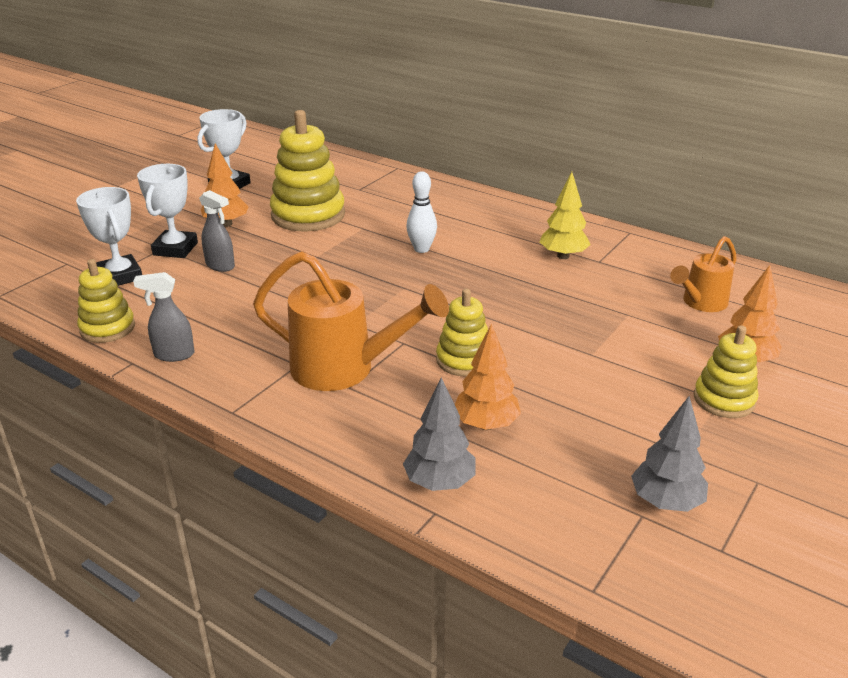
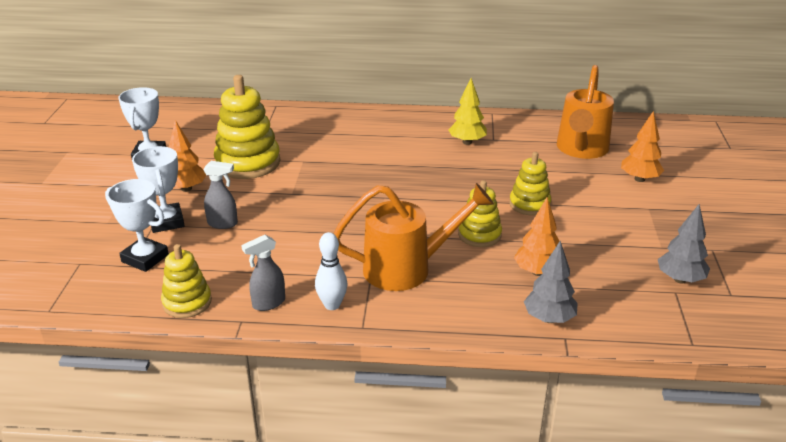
camera: 30 degrees left, 0 degrees up
(421, 249) = (365, 165): white bowling pin -> white bowling pin (332, 305)
(701, 303) = (581, 150): orange watering can -> orange watering can, size x1.66
(724, 400) = (651, 207): yellow stacking toy -> yellow stacking toy (529, 204)

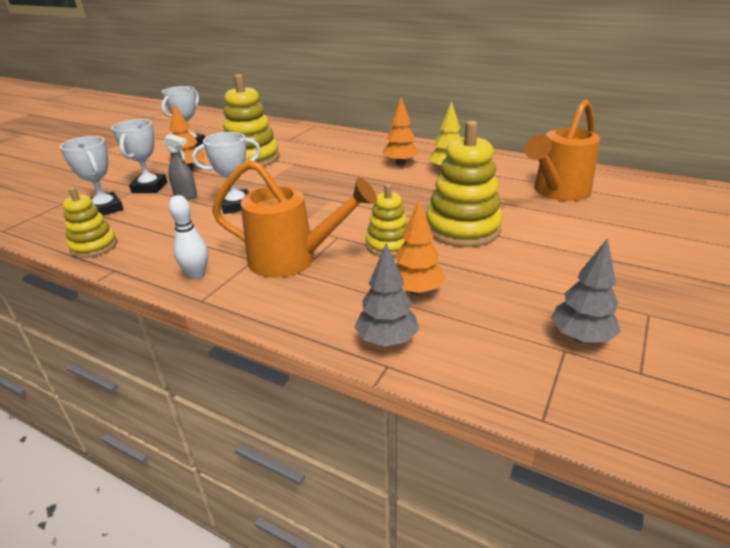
camera: 25 degrees right, 0 degrees up
(268, 303) = (149, 261): grey spray bottle -> none
(292, 224) = (236, 205): none -> white trophy
(529, 204) = (462, 228): yellow stacking toy -> yellow stacking toy, size x1.71
(639, 179) = (604, 227): orange tree -> orange tree (400, 163)

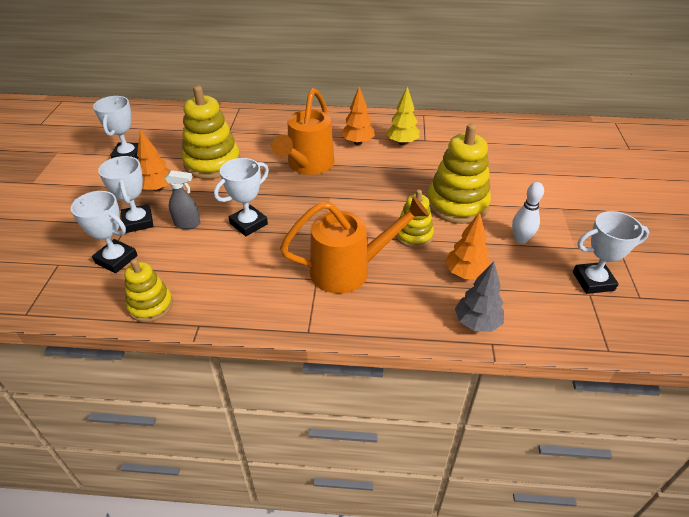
camera: 25 degrees left, 10 degrees up
(197, 275) = (281, 308): white bowling pin -> white bowling pin (520, 239)
(558, 192) = (500, 150): orange watering can -> orange watering can (308, 165)
(580, 337) = (593, 281): grey tree -> white trophy

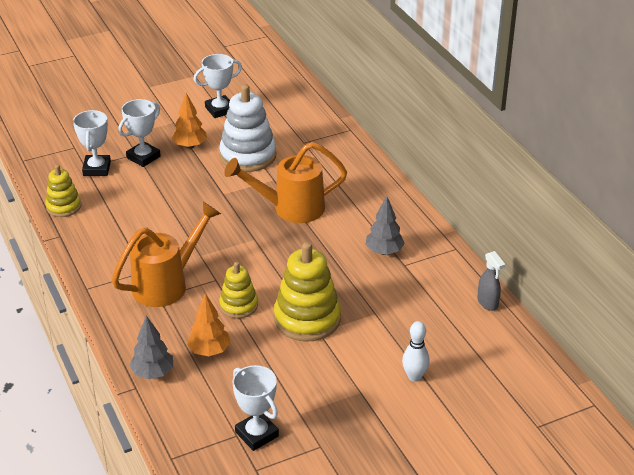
camera: 60 degrees right, 5 degrees down
(187, 224) = (159, 181): grey spray bottle -> grey spray bottle (488, 303)
(212, 163) = (248, 156): yellow stacking toy -> white stacking toy
(248, 224) = (183, 210): white trophy -> none
(349, 270) = (166, 284): orange watering can -> orange watering can turned 90 degrees counterclockwise
(357, 142) = (357, 223): orange tree -> none
(402, 143) = (384, 252): yellow tree -> grey tree
(520, 239) = (284, 374): white bowling pin -> white bowling pin (414, 376)

